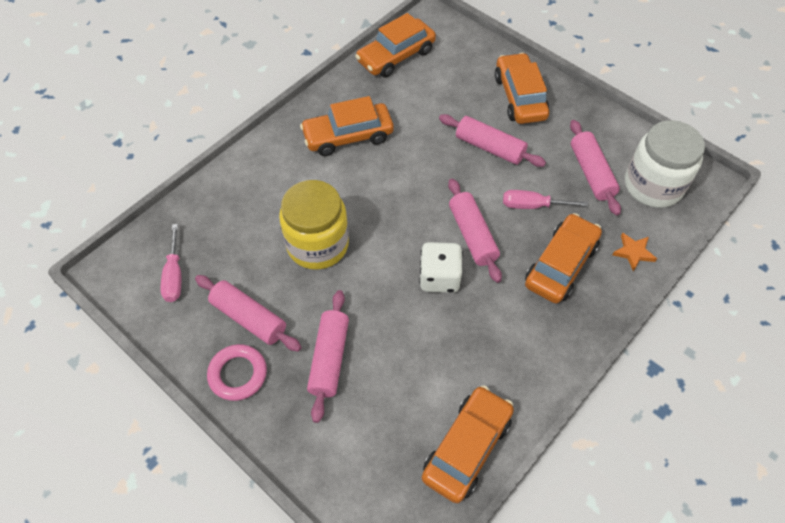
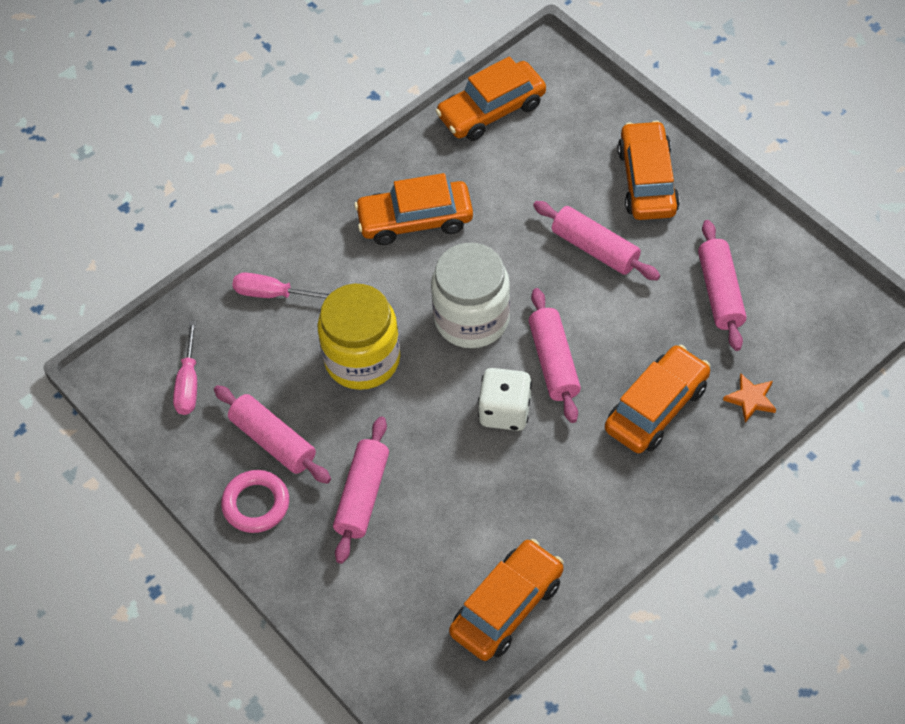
camera: 10 degrees right, 0 degrees up
(532, 205) = (636, 330): pink screwdriver -> pink screwdriver (272, 294)
(653, 185) = (796, 315): white jar -> white jar (472, 318)

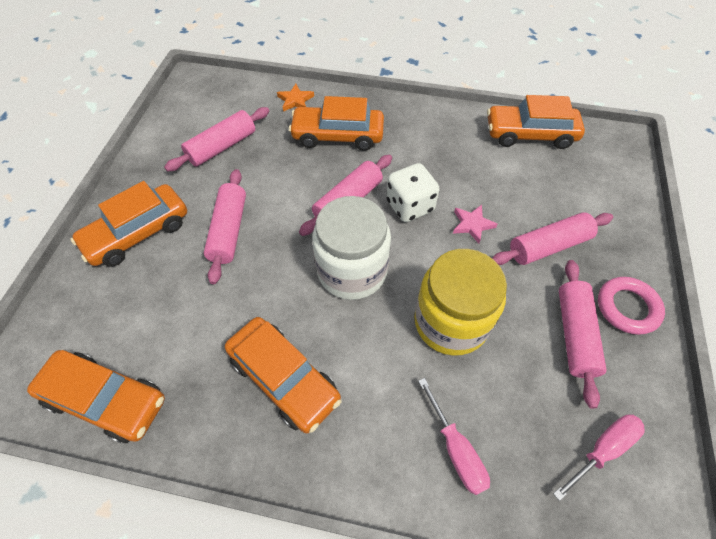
camera: 130 degrees left, 0 degrees up
(439, 449) = (472, 224): none -> pink star

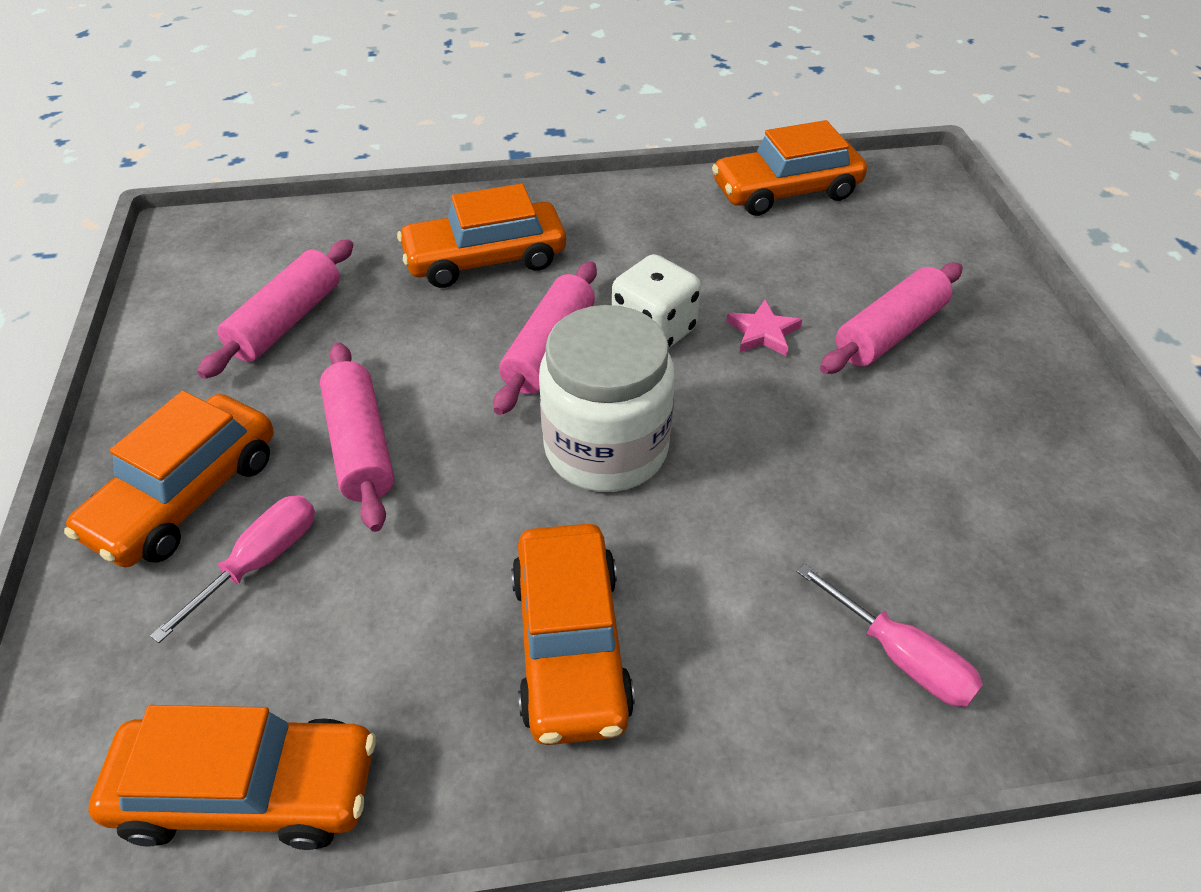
camera: 20 degrees left, 10 degrees down
(284, 379) = (570, 645): orange car -> orange car turned 60 degrees clockwise
(295, 100) = (387, 224): orange star -> none
(451, 322) = (800, 477): yellow jar -> none
(574, 334) = (987, 440): pink rolling pin -> none
(602, 450) = (1106, 583): pink screwdriver -> pink screwdriver (260, 562)
(627, 307) = (1039, 384): pink ring -> none

